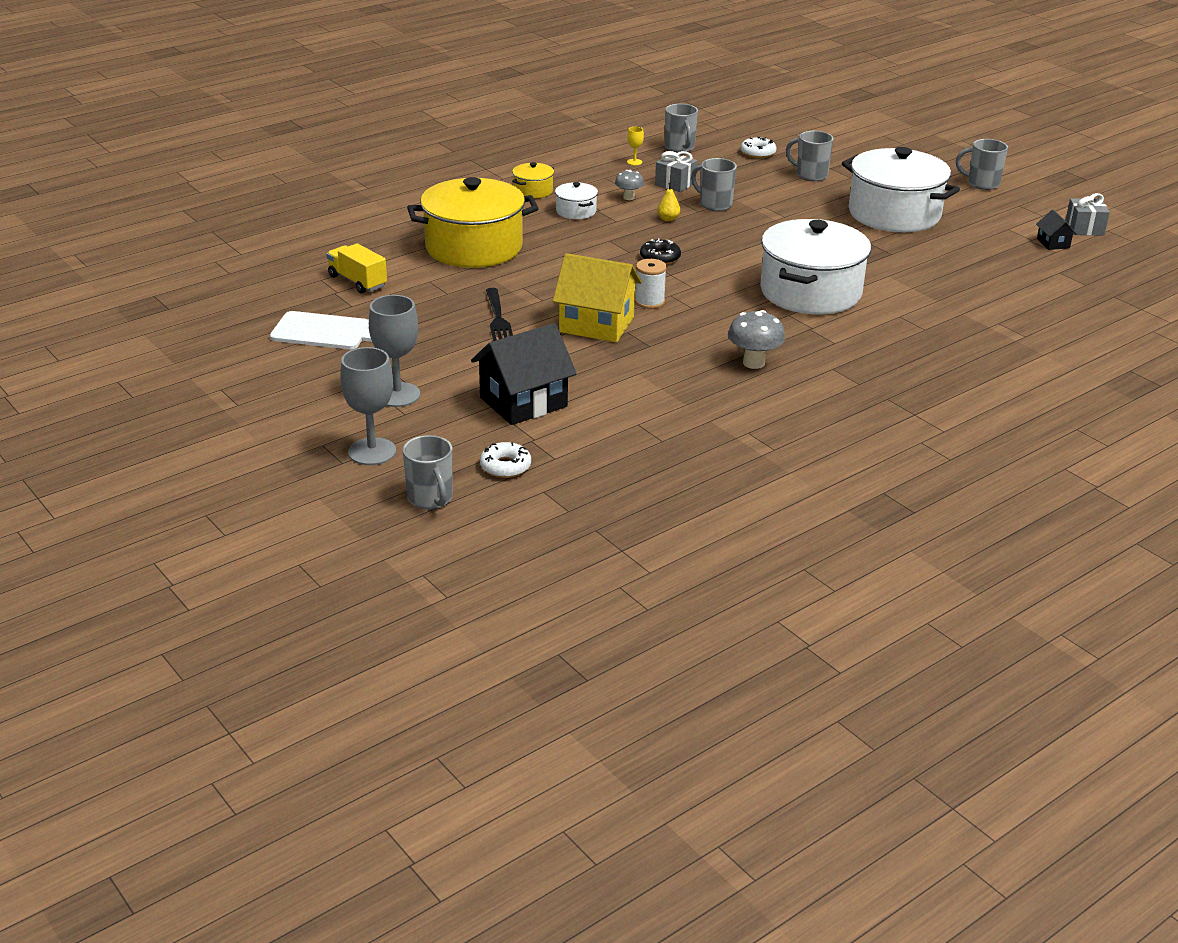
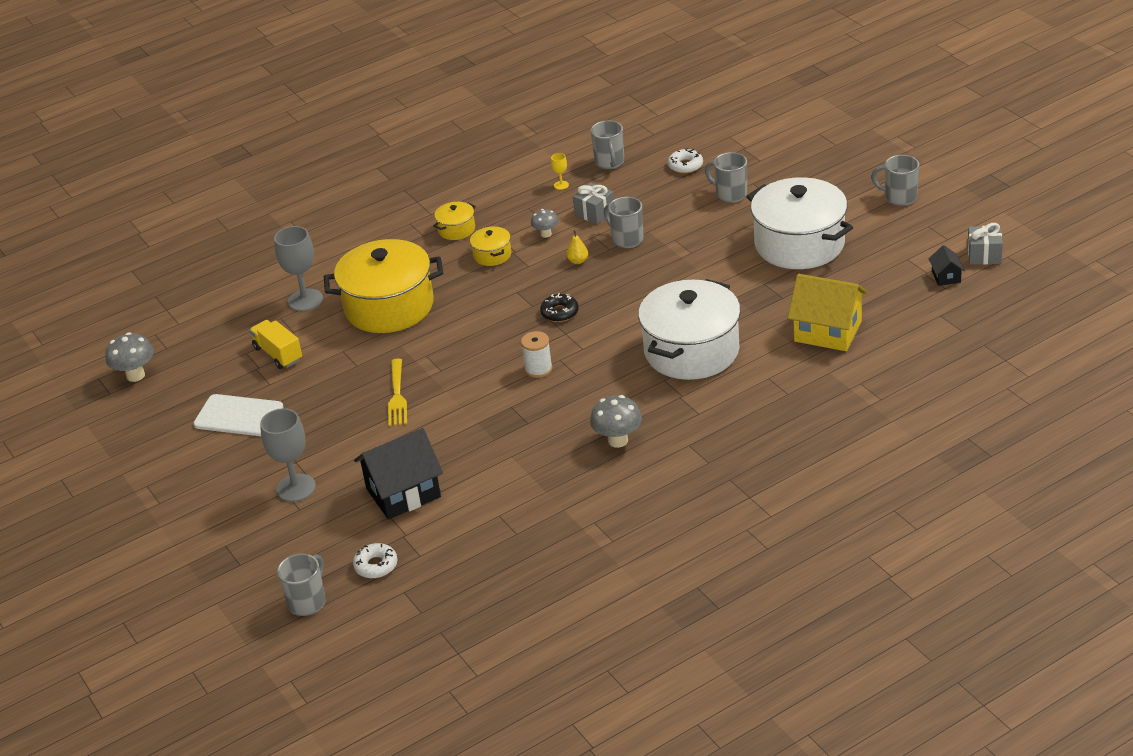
camera: 10 degrees right, 5 degrees up
(197, 294) = (135, 375): none -> grey mushroom
(372, 452) = (266, 552): grey goblet -> grey goblet (305, 300)
(430, 499) = (308, 602): grey mug -> grey mug turned 135 degrees counterclockwise
(498, 319) = (397, 396): black fork -> yellow fork
(576, 211) = (492, 255): white pot -> yellow pot
(596, 324) = (484, 399): yellow house -> yellow house (827, 331)

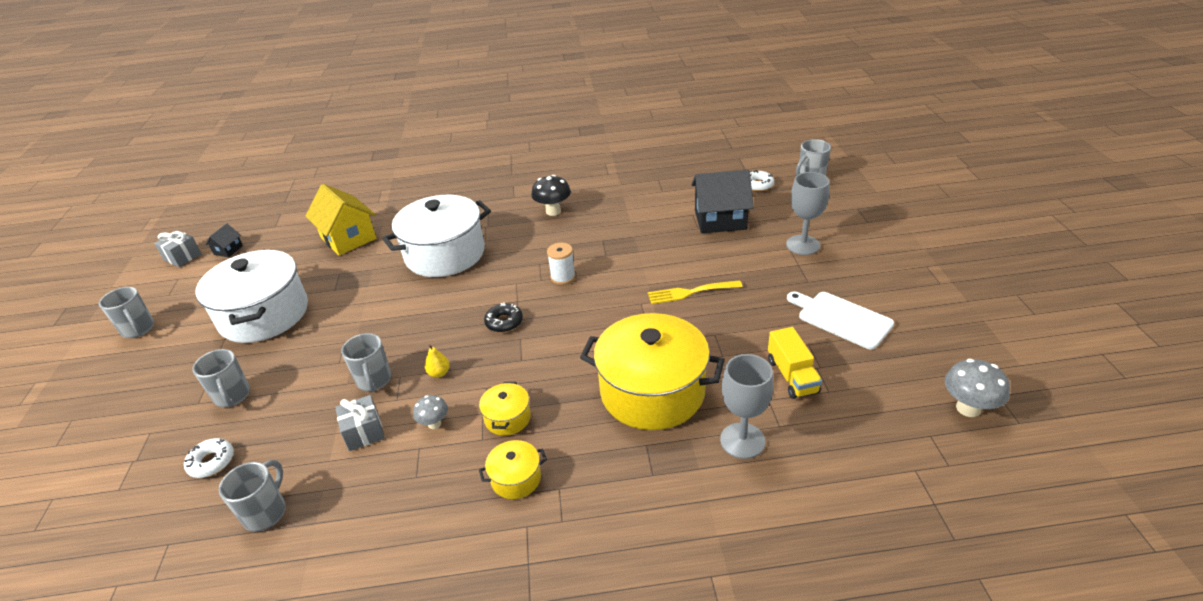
camera: 155 degrees left, 0 degrees up
(397, 396) = (690, 292): yellow fork -> yellow fork turned 120 degrees counterclockwise
(561, 185) = (350, 499): yellow goblet -> none
(618, 440) = (553, 211): grey mushroom -> black mushroom

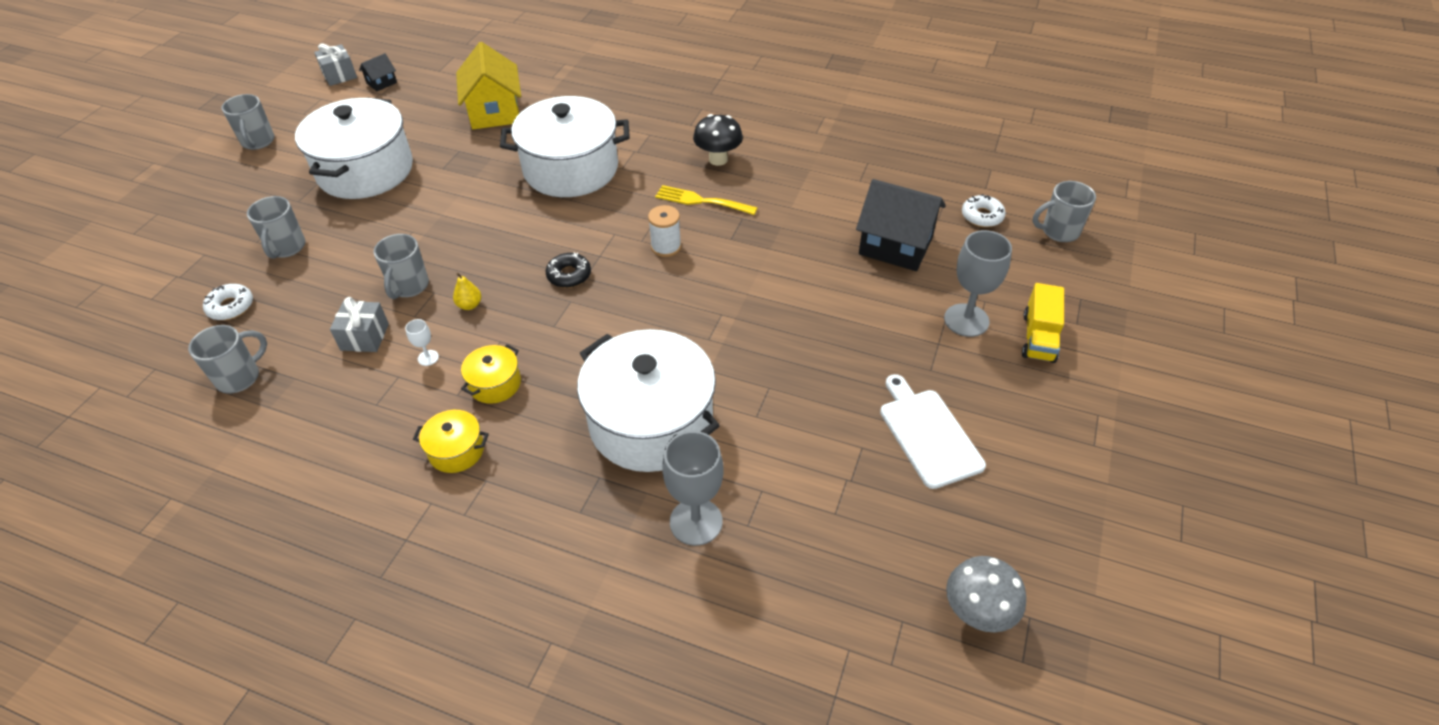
camera: 25 degrees right, 10 degrees up
(434, 424) = (428, 358): grey mushroom -> white goblet
(652, 392) = (651, 422): yellow pot -> white pot
(690, 292) = (785, 324): yellow fork -> yellow fork (701, 201)
(792, 376) = (810, 476): yellow truck -> yellow truck (1038, 337)

